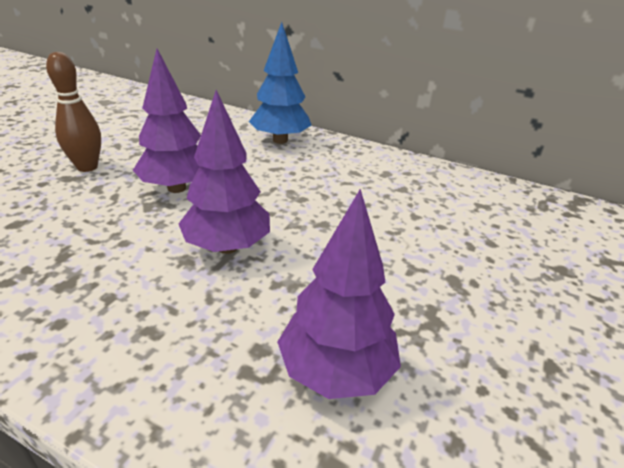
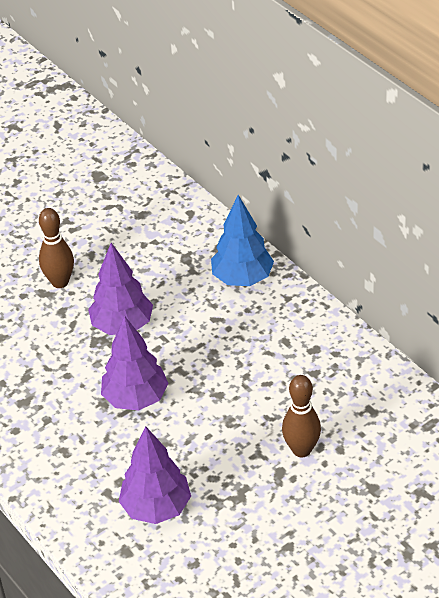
camera: 30 degrees right, 10 degrees up
(455, 252) = (301, 450): none -> brown bowling pin

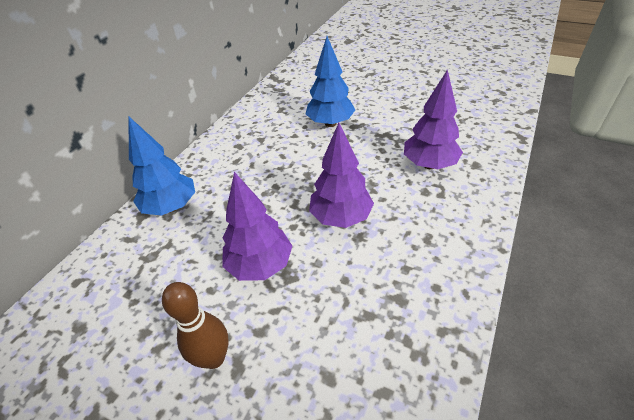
camera: 115 degrees left, 0 degrees up
(301, 450) = (330, 123): brown bowling pin -> blue tree

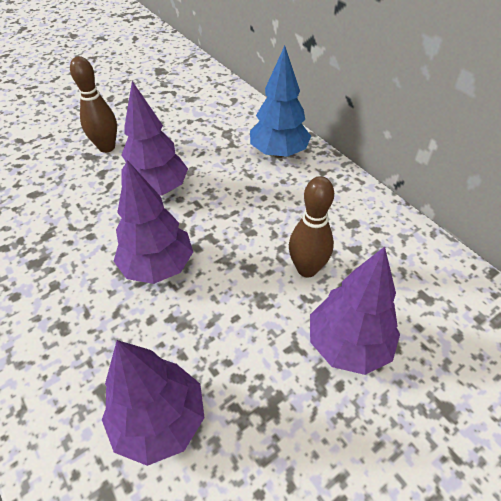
camera: 115 degrees right, 5 degrees up
(291, 151) = (307, 269): none -> brown bowling pin
(330, 123) = (348, 344): blue tree -> purple tree

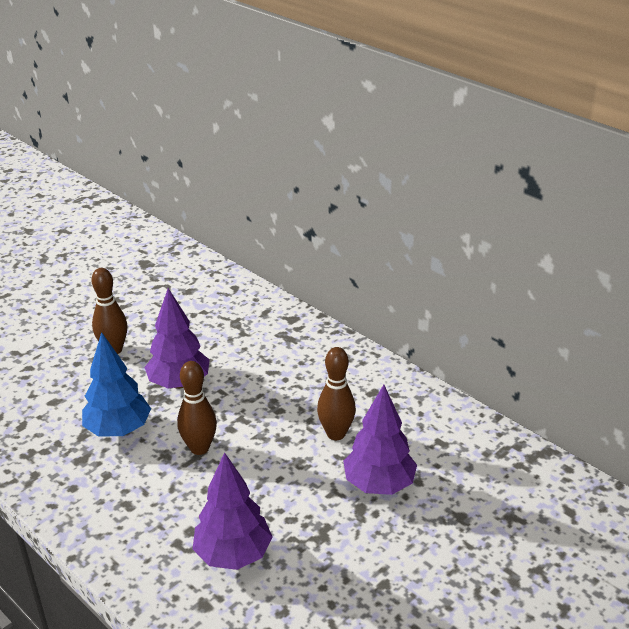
camera: 10 degrees left, 15 degrees down
(158, 266) = (199, 448): purple tree -> brown bowling pin
(279, 153) = (292, 336): blue tree -> blue tree (118, 430)

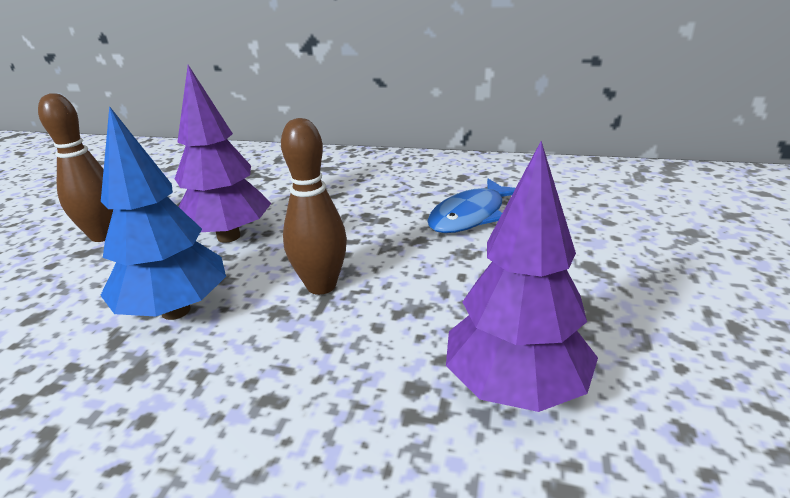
camera: 30 degrees left, 5 degrees down
(336, 434) = (471, 216): brown bowling pin -> blue fish
(379, 485) = (577, 238): purple tree -> none

